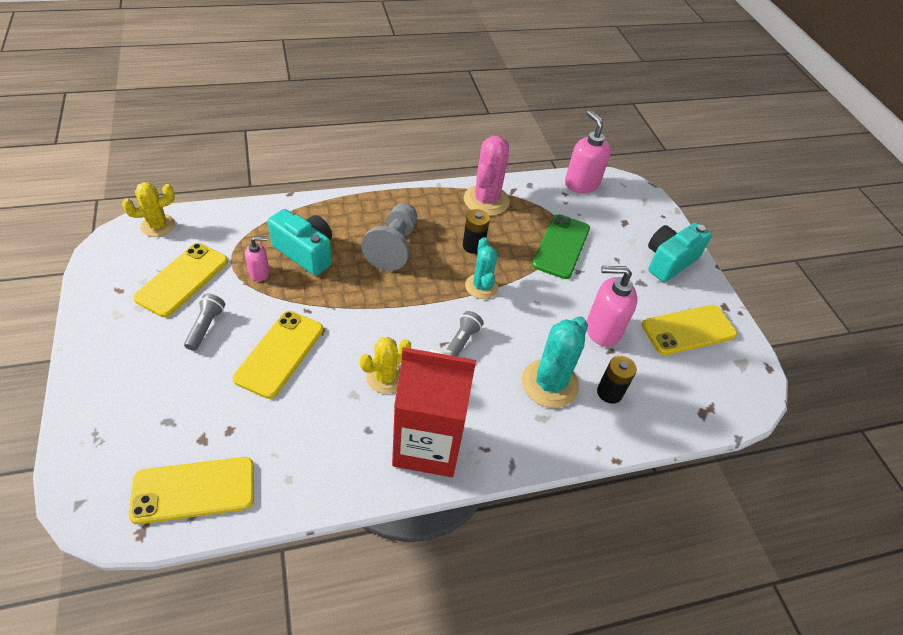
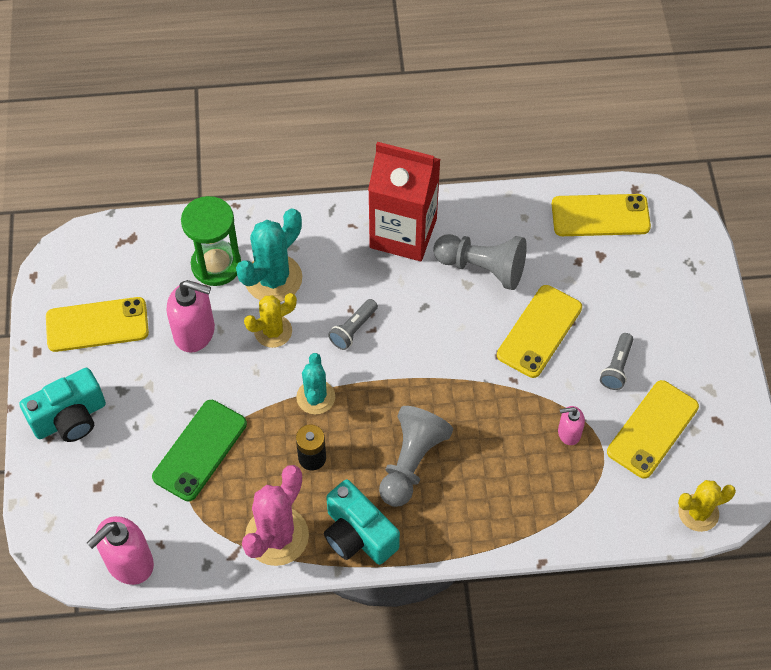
camera: 165 degrees left, 10 degrees up
(305, 253) = (518, 459): turquoise camera -> turquoise camera (358, 535)
(337, 413) = (482, 268): none -> grey pawn
(385, 377) = (435, 298): yellow cactus -> yellow cactus (273, 331)
(581, 184) = (129, 563): pink soap dispenser -> pink soap dispenser turned 60 degrees clockwise
(609, 392) = (216, 265): black battery -> green hourglass

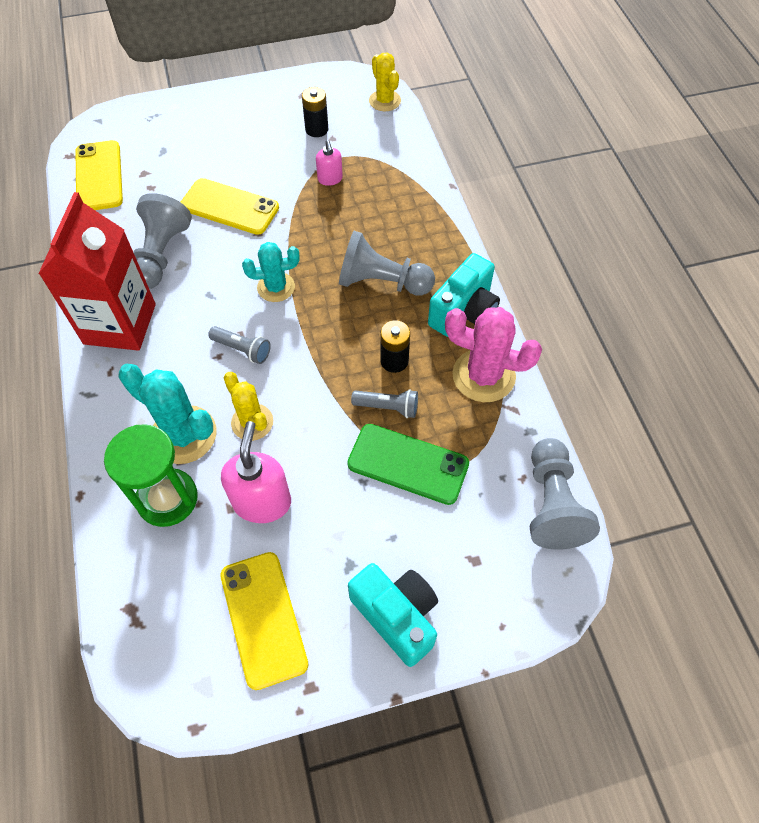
camera: 100 degrees left, 0 degrees up
(129, 563) = (552, 504): pink soap dispenser -> grey pawn
(315, 397) = (326, 369): turquoise cactus -> turquoise cactus (276, 287)
(617, 367) = (260, 154): grey flashlight -> grey flashlight (388, 407)
(653, 429) = (316, 129): yellow phone -> black battery

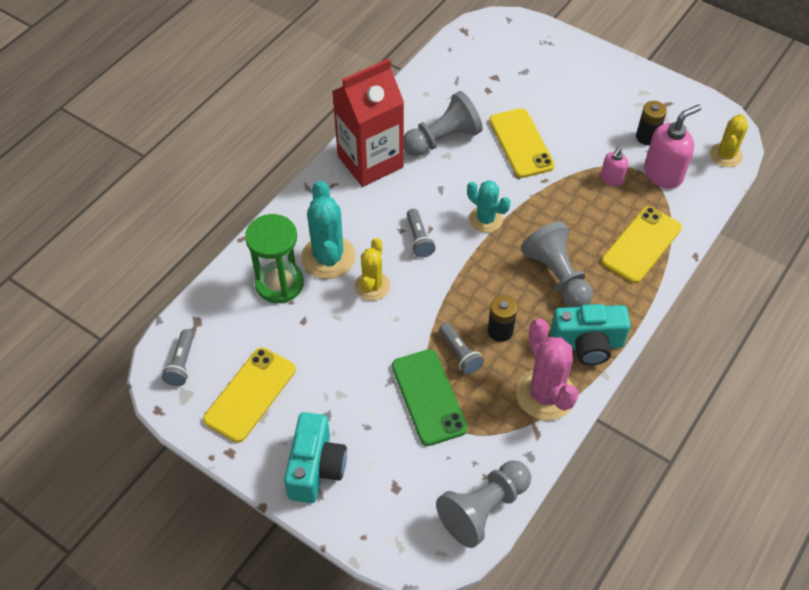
camera: 50 degrees right, 5 degrees down
(99, 176) = (465, 58): yellow phone -> yellow phone (641, 244)
(164, 662) = (182, 364): none -> grey flashlight
(262, 501) = (323, 334): pink soap dispenser -> pink soap dispenser (663, 174)

